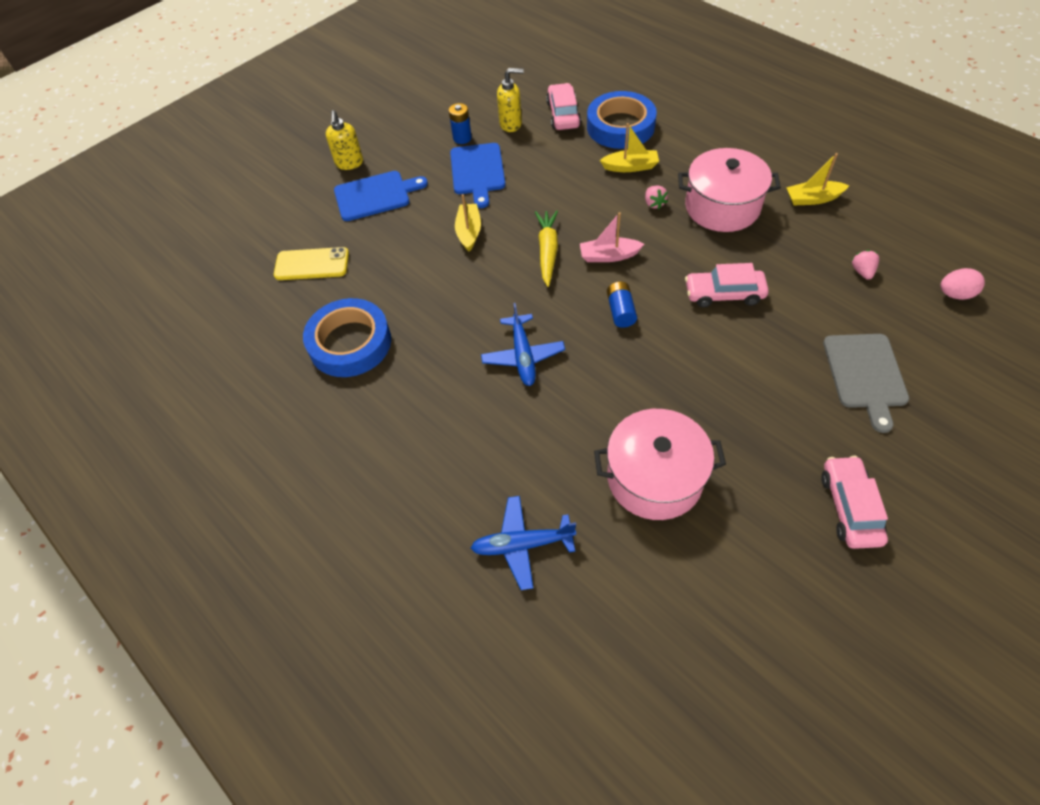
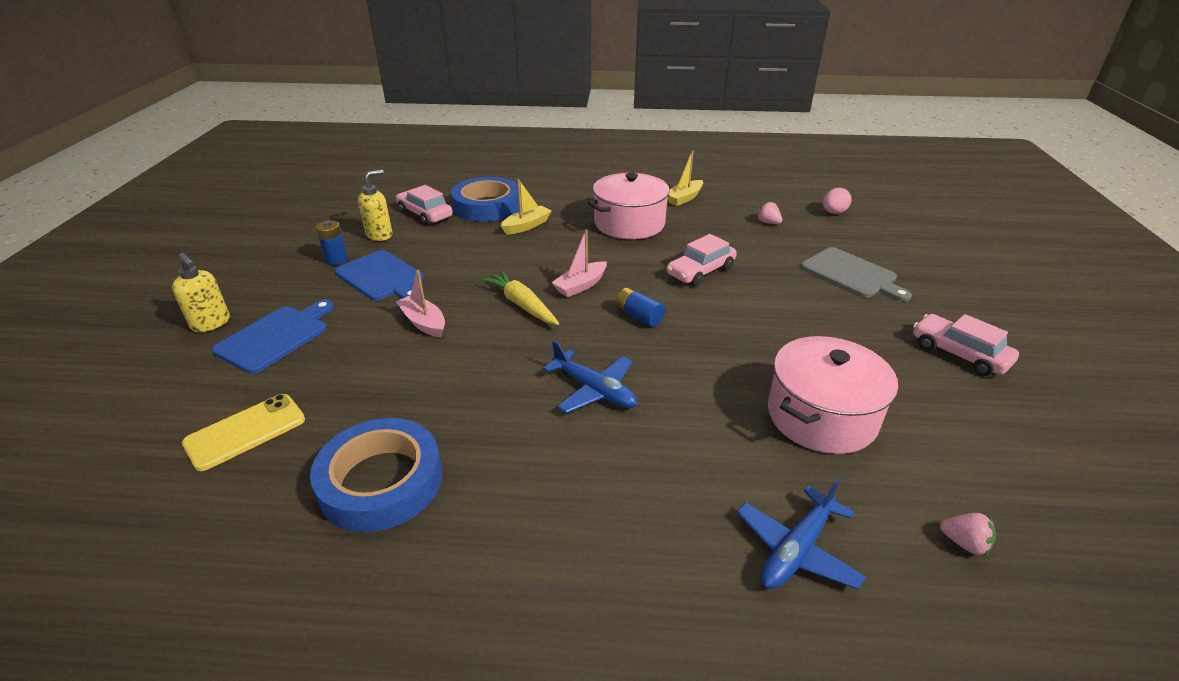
camera: 45 degrees left, 20 degrees down
(469, 232) = (423, 323): yellow boat -> pink boat
(654, 203) = (575, 240): pink strawberry -> pink strawberry (964, 543)

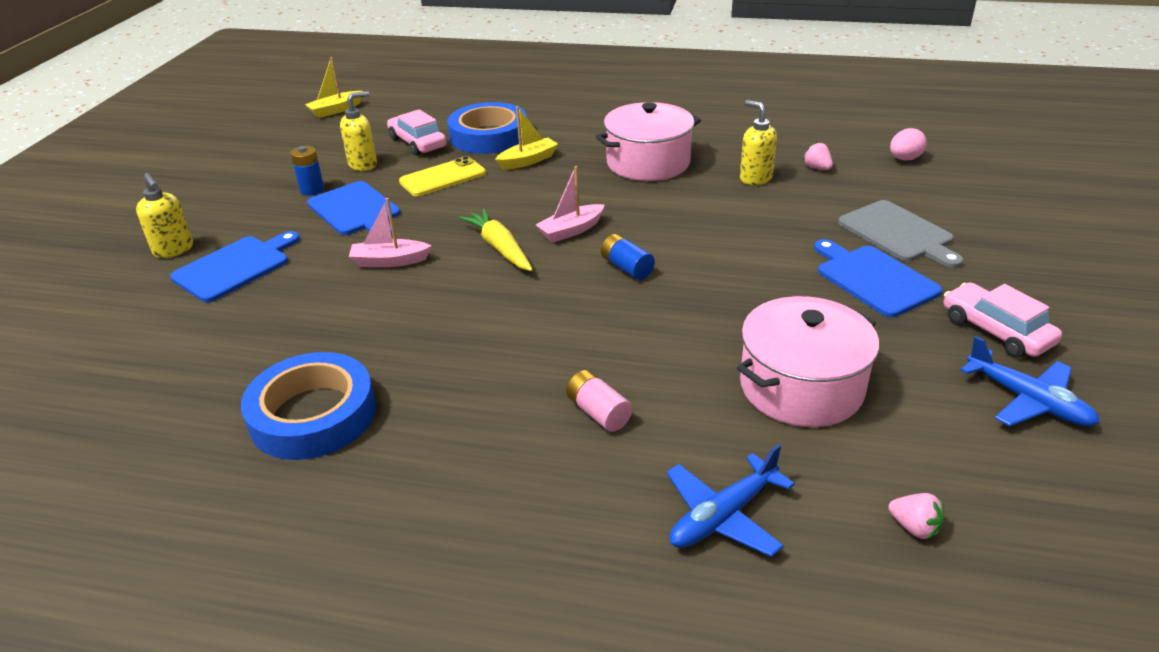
camera: 10 degrees right, 0 degrees up
(245, 432) = (191, 358): yellow phone -> yellow phone (443, 178)
(423, 323) = (389, 261): pink boat -> pink boat turned 60 degrees counterclockwise
(594, 390) = (554, 342): blue plane -> blue plane (1028, 401)
(653, 455) = (598, 412): none -> pink battery
(684, 198) = (723, 135): yellow boat -> yellow boat (336, 110)
(700, 271) = (715, 221): pink car -> none
(721, 233) = (755, 178): none -> yellow soap dispenser
(846, 314) = (874, 279): none -> blue cutting board

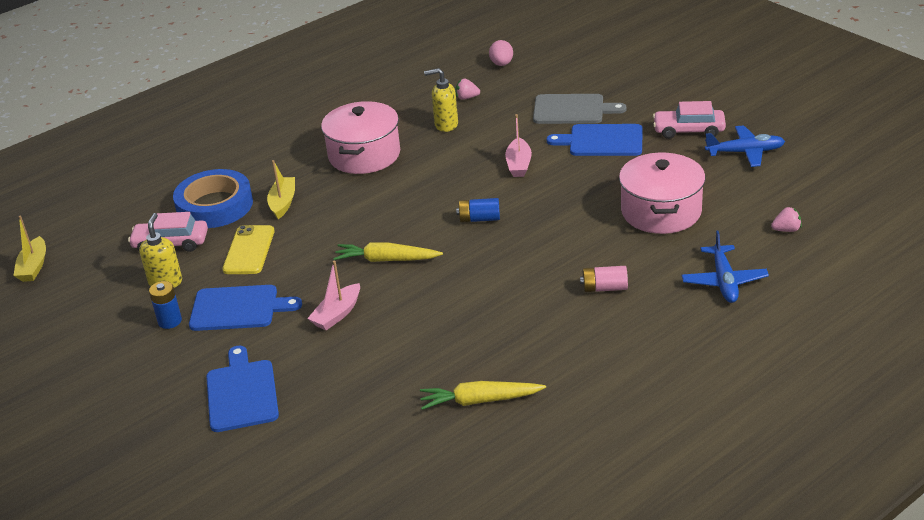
camera: 50 degrees left, 0 degrees up
(174, 250) = (166, 421): yellow soap dispenser -> none
(313, 414) = (479, 401): blue tape -> yellow carrot
(571, 230) = (406, 222): pink boat -> pink boat (519, 164)

